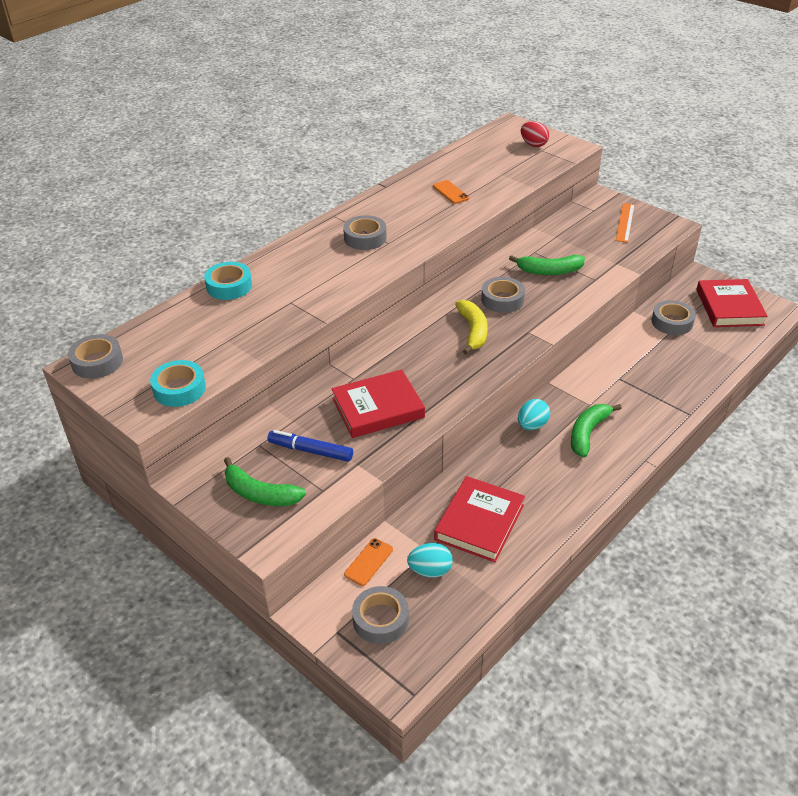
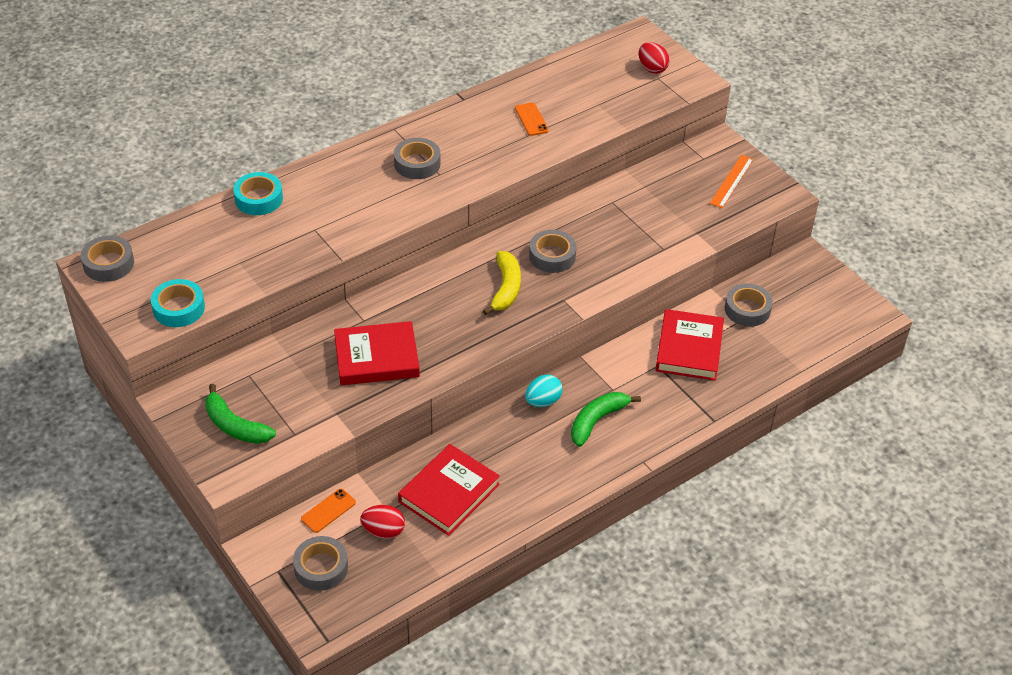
camera: 10 degrees right, 5 degrees up
(310, 451) = (296, 391): blue marker -> none
(430, 570) = (383, 531): turquoise egg -> red egg
(549, 271) = (618, 229): green banana -> none
(729, 307) = (821, 303): red book -> red book (689, 349)

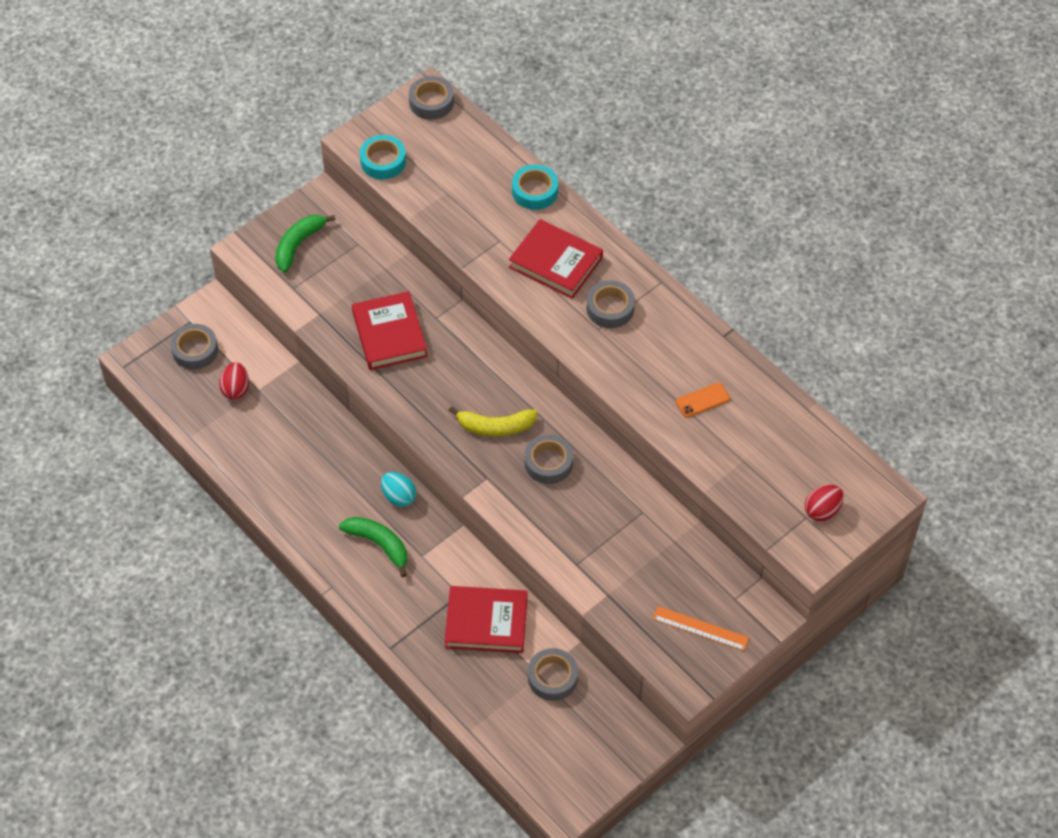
camera: 85 degrees right, 10 degrees up
(328, 511) = (255, 346): orange phone -> none
(449, 493) = (281, 432): red book -> red book (555, 262)

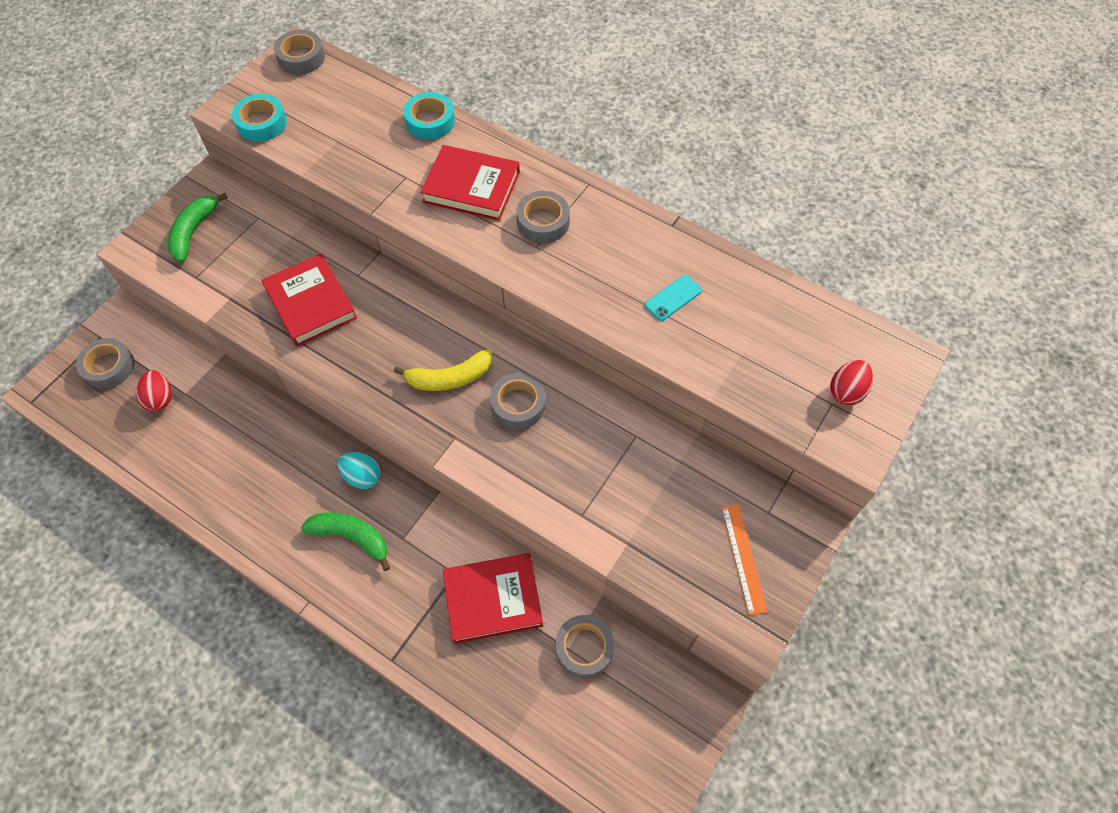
camera: 15 degrees left, 5 degrees up
(700, 628) = (743, 558): orange ruler -> orange ruler turned 75 degrees clockwise
(702, 400) = (673, 298): orange phone -> turquoise phone

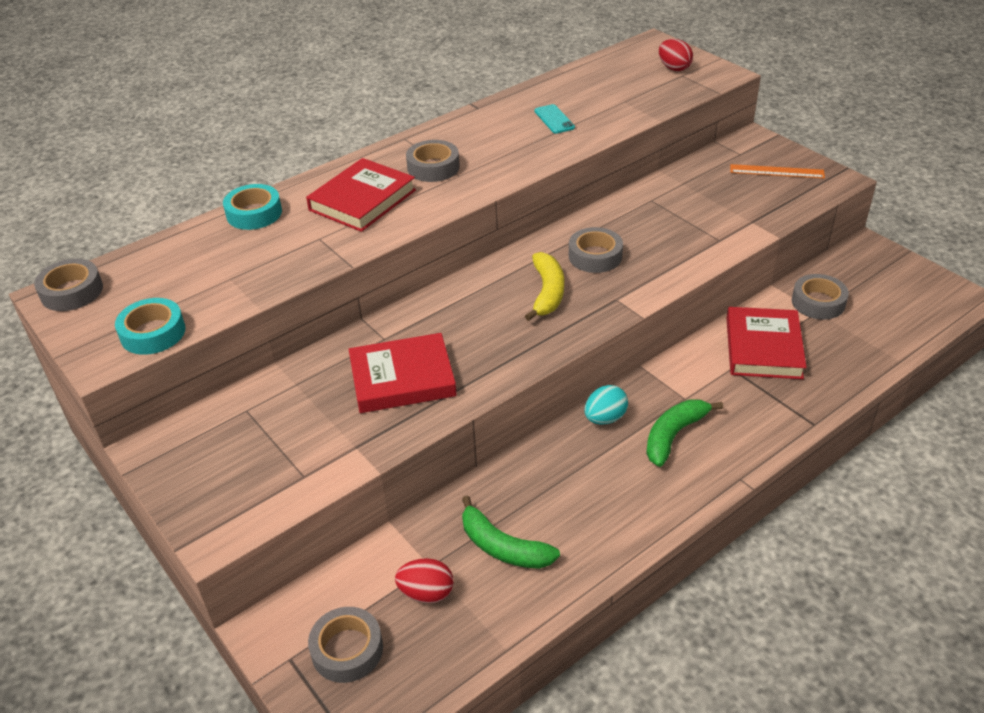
camera: 70 degrees left, 20 degrees down
(194, 231) = (228, 472): green banana -> green banana (503, 547)

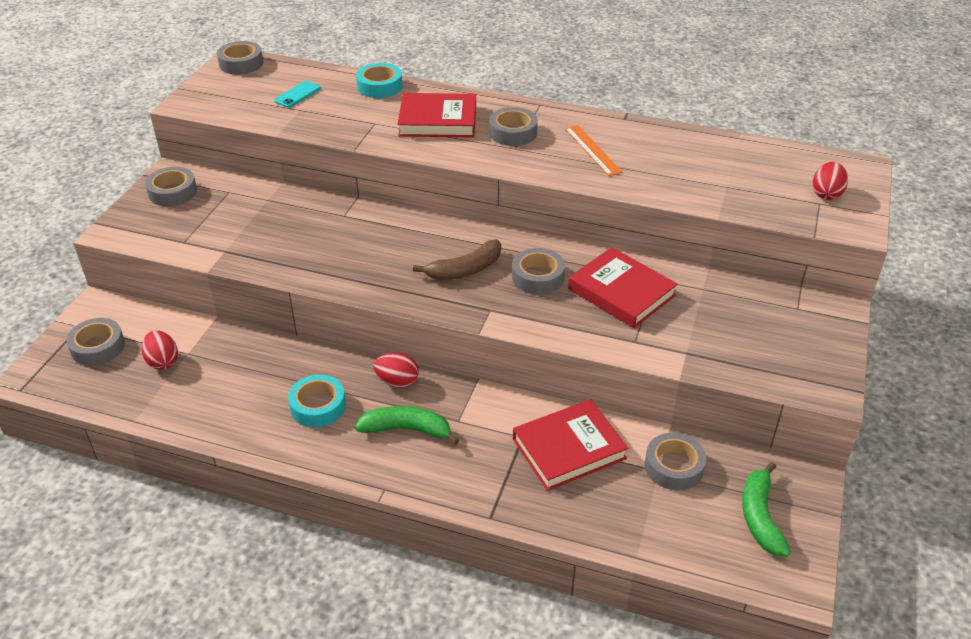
camera: 55 degrees right, 0 degrees up
(153, 333) = (223, 108): turquoise tape -> turquoise tape (318, 406)
(193, 458) = (172, 192): none -> grey tape
(402, 378) = (307, 241): red book -> red book (621, 292)
(503, 547) = (225, 380): green banana -> green banana (760, 517)
(547, 292) = (465, 270): yellow banana -> brown banana
(554, 119) = (650, 161): turquoise phone -> turquoise phone (297, 95)
(605, 418) = (397, 381): turquoise egg -> red egg
(777, 171) = (793, 342): orange ruler -> orange ruler (592, 150)

